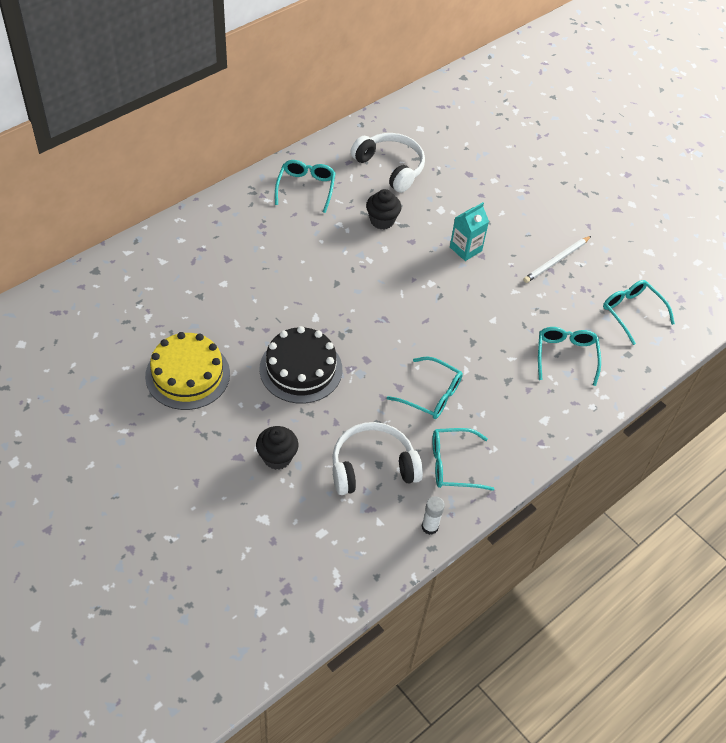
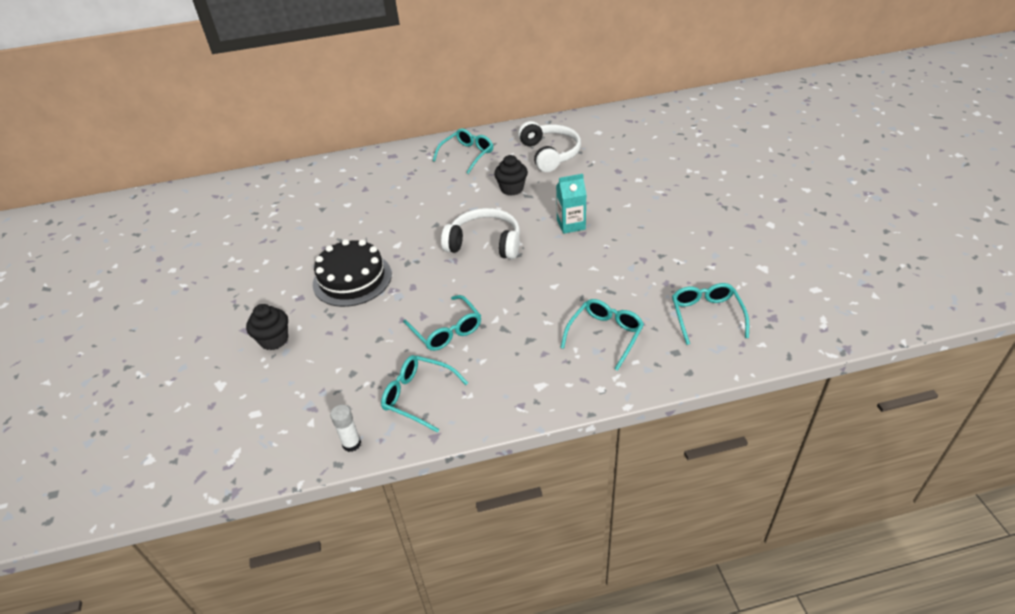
camera: 35 degrees right, 10 degrees down
(187, 375) = (263, 259): yellow cake -> none
(372, 466) = (345, 373): white headphones -> white headphones (485, 243)
(556, 261) = (654, 253): white pencil -> none

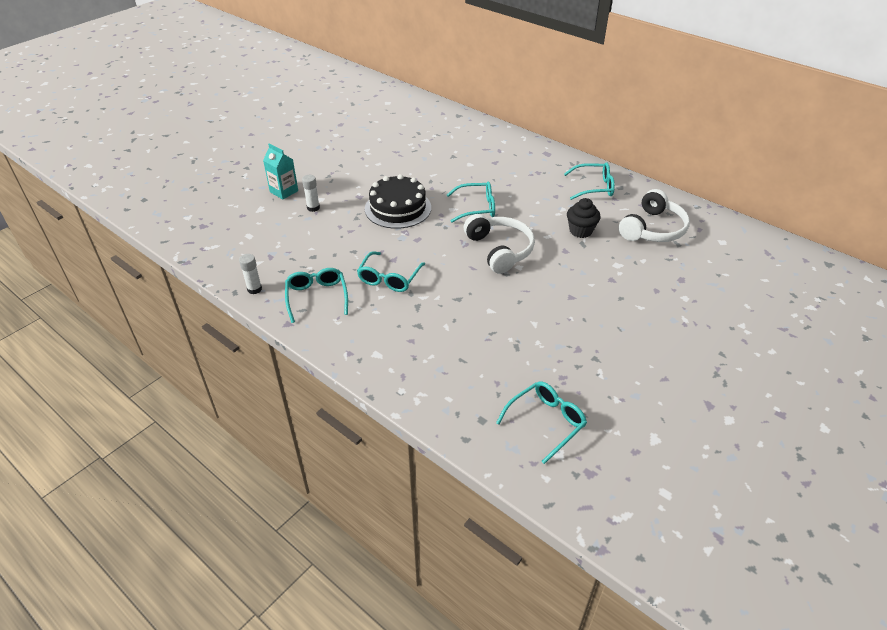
camera: 50 degrees right, 0 degrees up
(274, 340) = (313, 208): black cupcake -> white glue stick
(571, 225) = (574, 285): turquoise carton -> turquoise carton (284, 191)
(605, 335) = (462, 366): turquoise glasses -> turquoise glasses (476, 208)

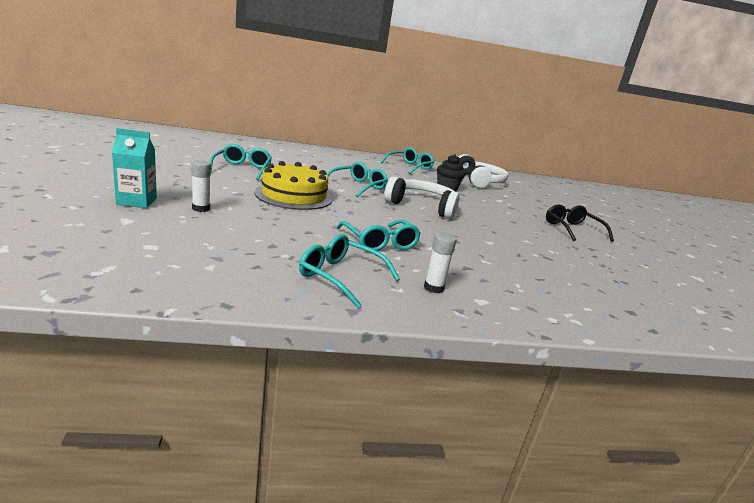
camera: 50 degrees left, 20 degrees down
(254, 289) = (251, 293): white glue stick -> white glue stick (433, 288)
(398, 208) = (294, 196): black cake -> yellow cake
(546, 422) = (654, 294): turquoise glasses -> turquoise glasses (242, 169)
(628, 330) = (572, 229): none -> black glasses

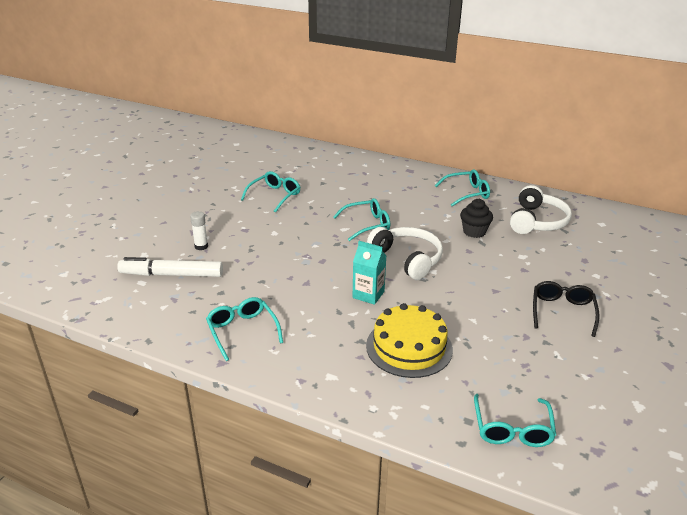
camera: 35 degrees right, 10 degrees up
(137, 201) = (163, 235): turquoise carton -> turquoise carton (368, 294)
(188, 235) = (172, 274): none -> white marker
(294, 196) = (289, 235): yellow cake -> yellow cake (409, 347)
(379, 242) = (310, 301): turquoise glasses -> turquoise glasses (512, 429)
(433, 288) = (304, 356): white glue stick -> none

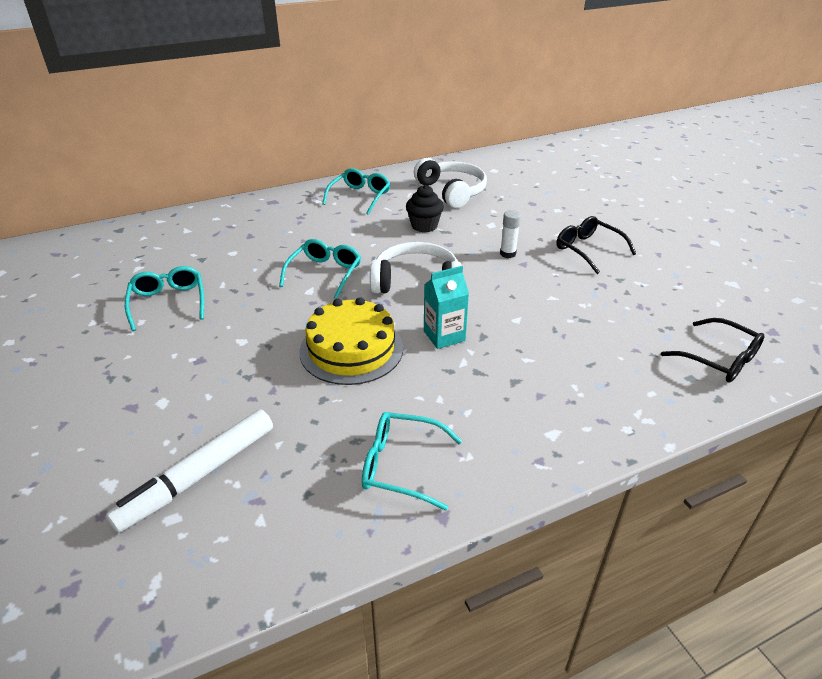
camera: 50 degrees left, 5 degrees up
(201, 246) = (177, 415): white glue stick -> white glue stick (507, 254)
(409, 347) = (555, 355): yellow cake -> yellow cake (351, 349)
(512, 429) = (719, 359): turquoise glasses -> black glasses

